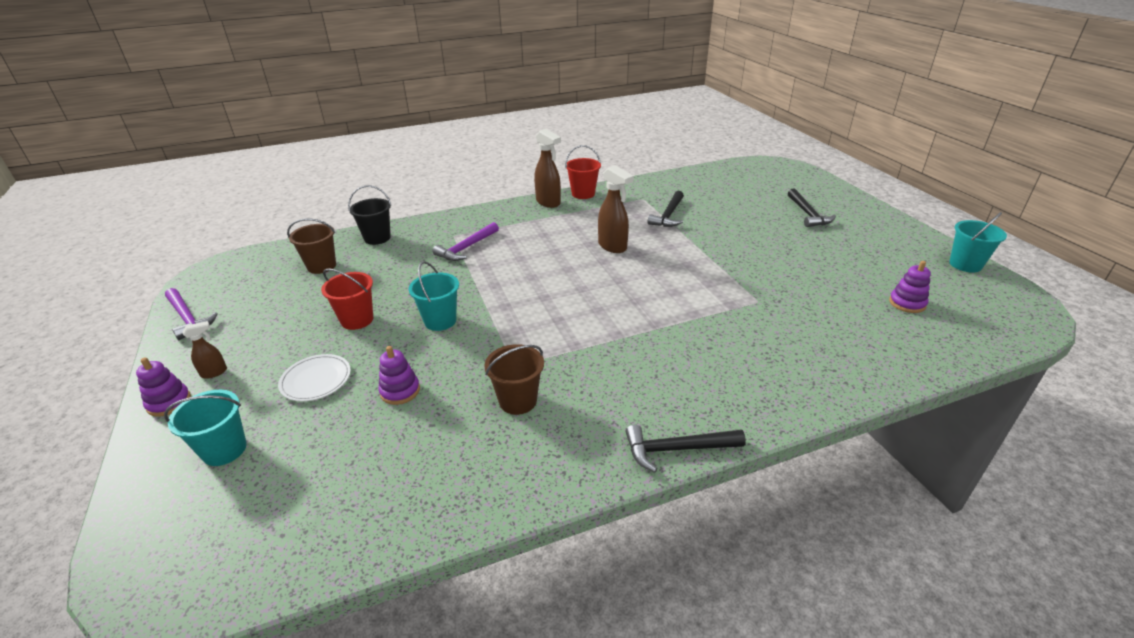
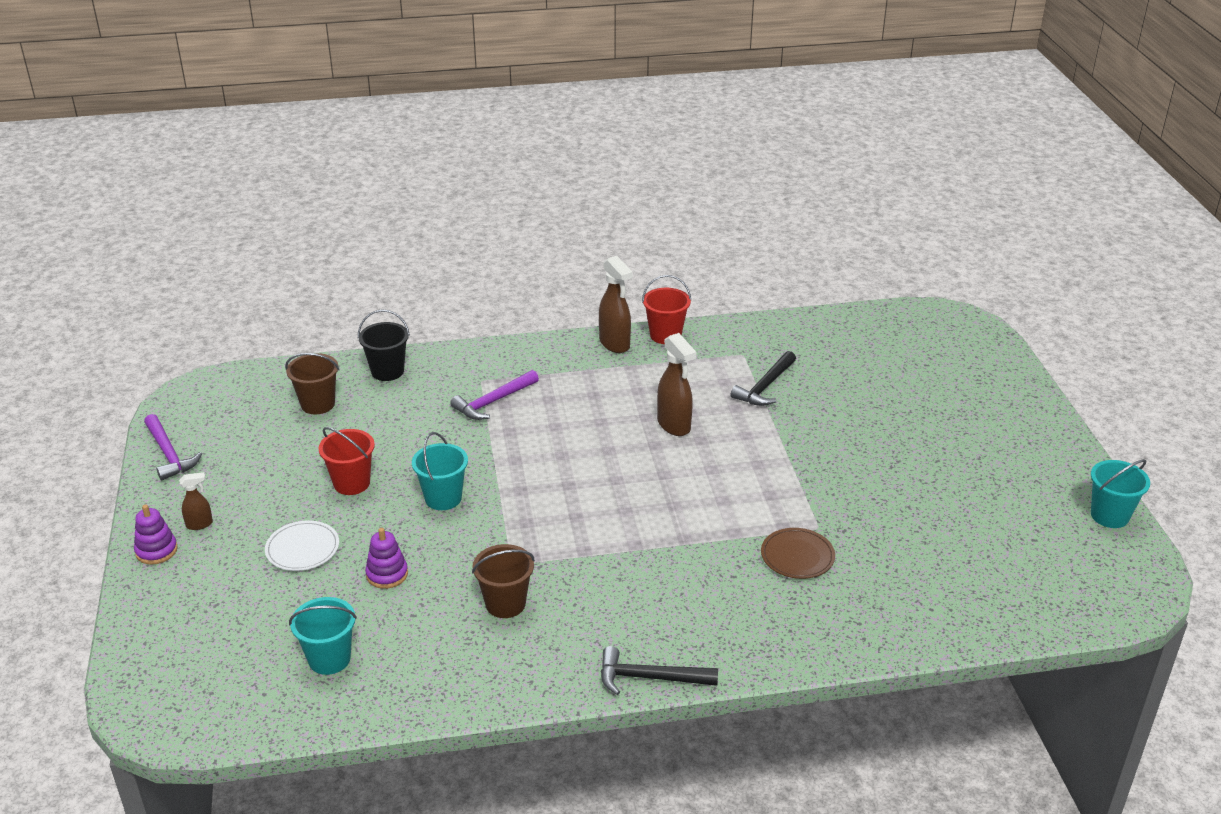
camera: 10 degrees right, 0 degrees up
(224, 450) = (212, 608): turquoise bucket -> turquoise bucket (329, 659)
(753, 324) = (797, 556): none -> brown plate
(807, 214) = (952, 410): black hammer -> none
(907, 303) = (997, 557): purple stacking toy -> none

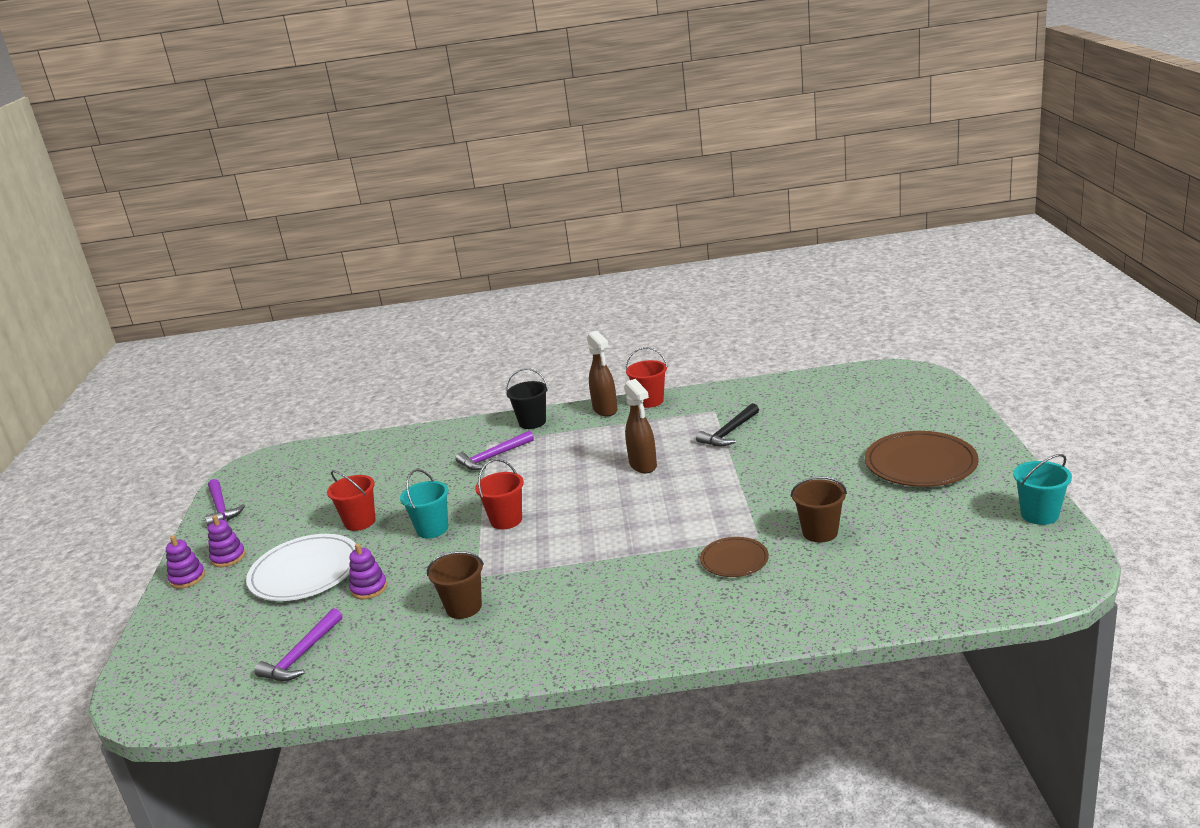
camera: 10 degrees right, 10 degrees down
(200, 524) = (228, 557): brown spray bottle -> purple stacking toy
(302, 548) = (305, 572): white plate -> white plate, size x1.77
(318, 404) = (350, 467): brown bucket -> brown bucket (820, 532)
(329, 659) = (301, 655): turquoise bucket -> purple hammer
(387, 371) = (412, 441): black bucket -> black bucket (532, 422)
(529, 491) = (506, 520): none -> red bucket
(650, 677) = (578, 662): black hammer -> none
(981, 443) = (920, 463): none -> brown plate

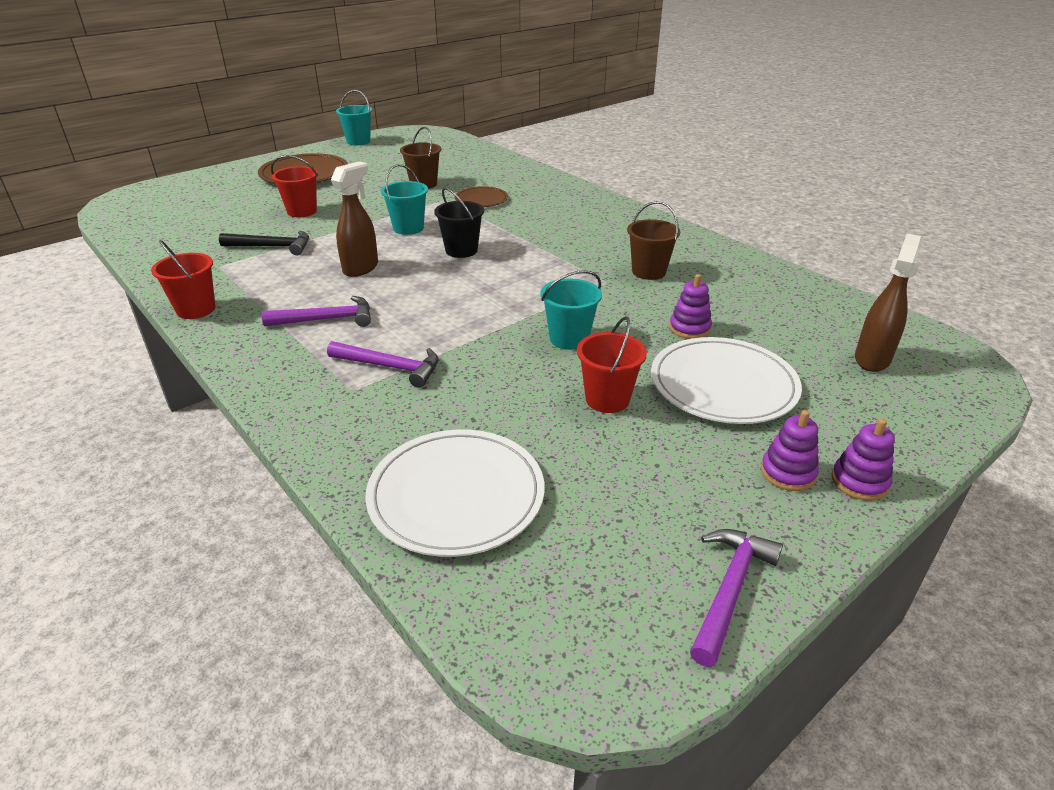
camera: 130 degrees left, 10 degrees up
(301, 655) = (799, 317): purple hammer -> purple hammer (326, 319)
(368, 457) = (456, 495): none -> white plate
(506, 520) = (514, 303): red bucket -> red bucket (302, 211)
(532, 422) = (278, 376): black bucket -> black bucket (461, 250)
(605, 410) = (227, 332): brown spray bottle -> brown spray bottle (872, 359)
(702, 500) = (408, 228): none -> turquoise bucket

